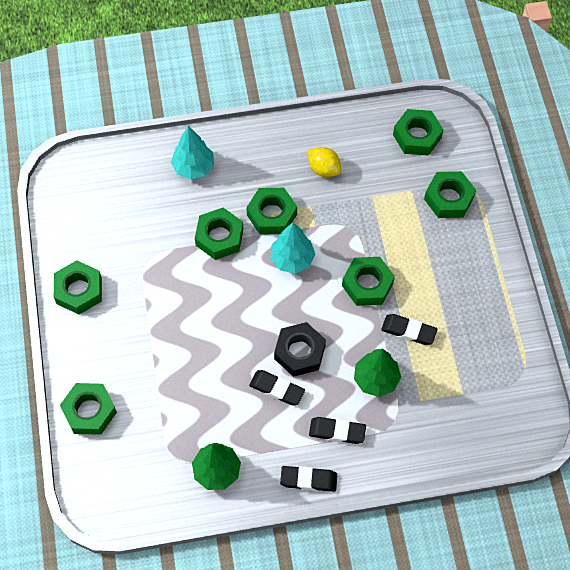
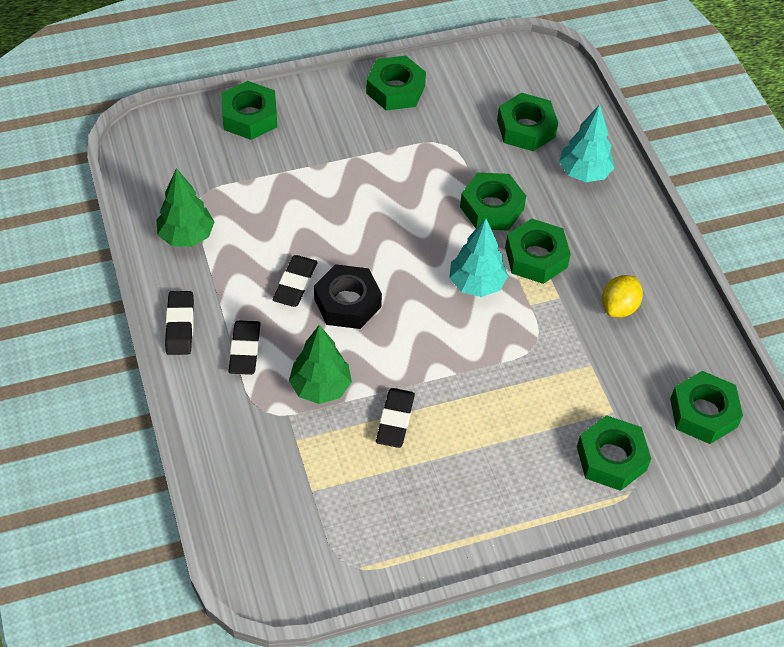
camera: 80 degrees right, 10 degrees down
(367, 284) = (456, 368): green nut -> green nut (526, 128)

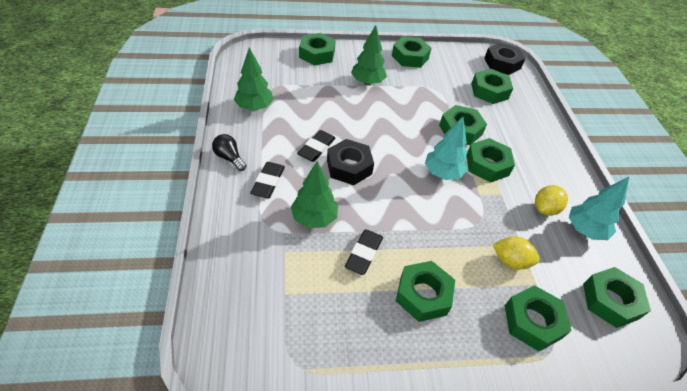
camera: 10 degrees right, 5 degrees down
(180, 326) = (229, 158): black eraser -> black light bulb
(340, 153) = (367, 82): none -> green tree
(478, 455) = (423, 295): none -> green nut
(540, 70) = (502, 63): none -> black nut
(579, 389) = (510, 261): none -> yellow lemon
(584, 173) = (525, 122): turquoise tree -> turquoise tree (585, 230)

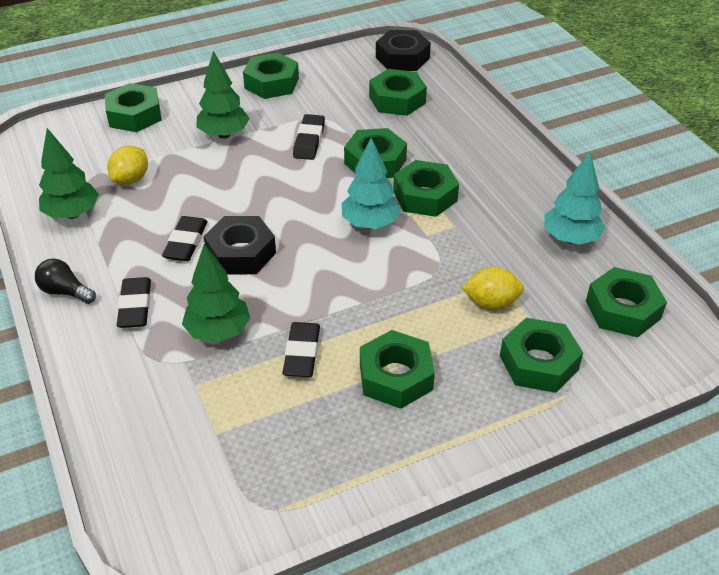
camera: 15 degrees left, 5 degrees down
(421, 102) = (309, 141): none -> black eraser
(545, 209) = (515, 228): yellow lemon -> yellow lemon (131, 179)

